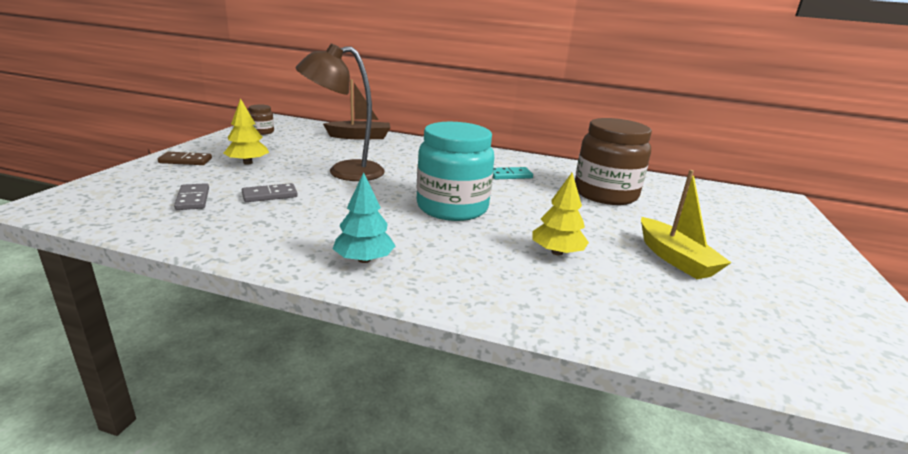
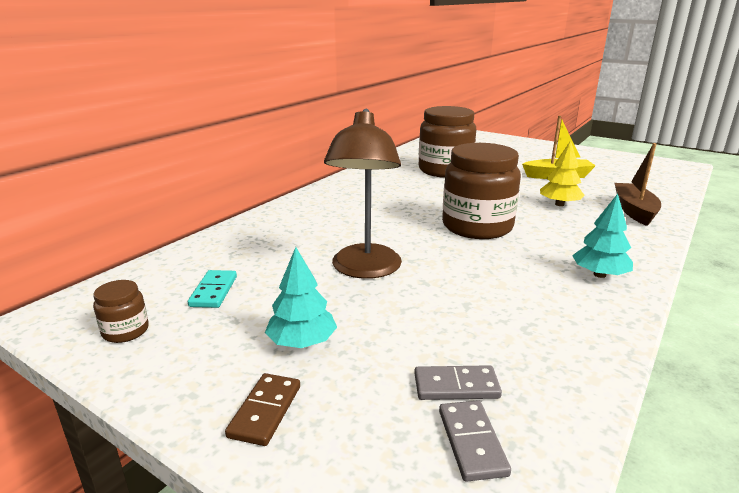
camera: 70 degrees left, 0 degrees up
(248, 163) = (302, 342): yellow tree -> turquoise tree
(270, 195) = (443, 322): grey domino -> grey domino (472, 442)
(360, 137) = (218, 250): brown boat -> brown boat (634, 211)
(452, 207) = (477, 226): turquoise jar -> brown jar
(510, 175) = (395, 193): turquoise domino -> turquoise domino (213, 291)

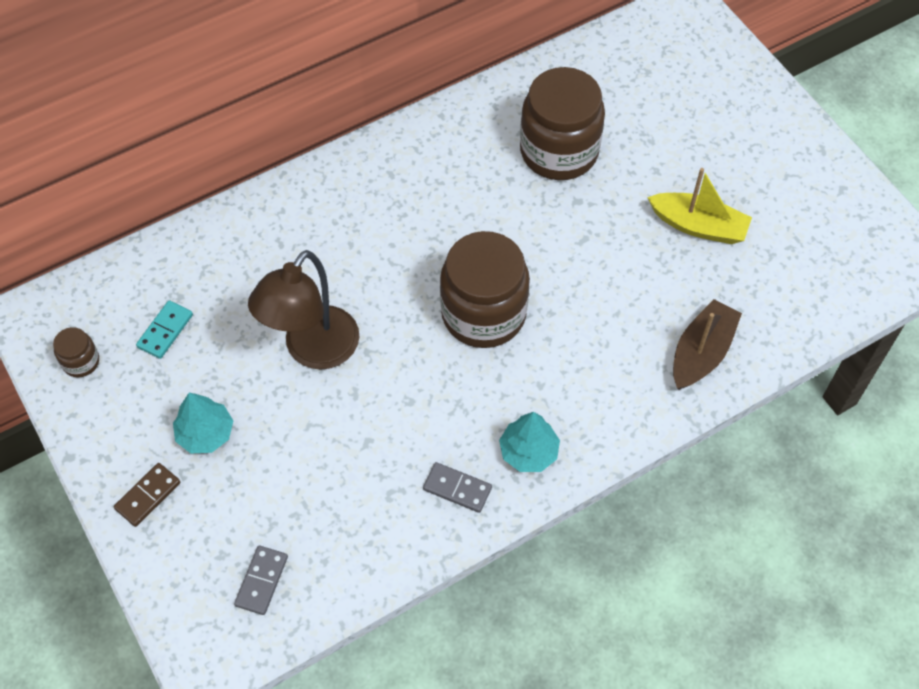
camera: 25 degrees right, 35 degrees up
(456, 386) = (287, 530): grey domino -> grey domino (457, 489)
(559, 204) = (625, 302): yellow tree -> none

